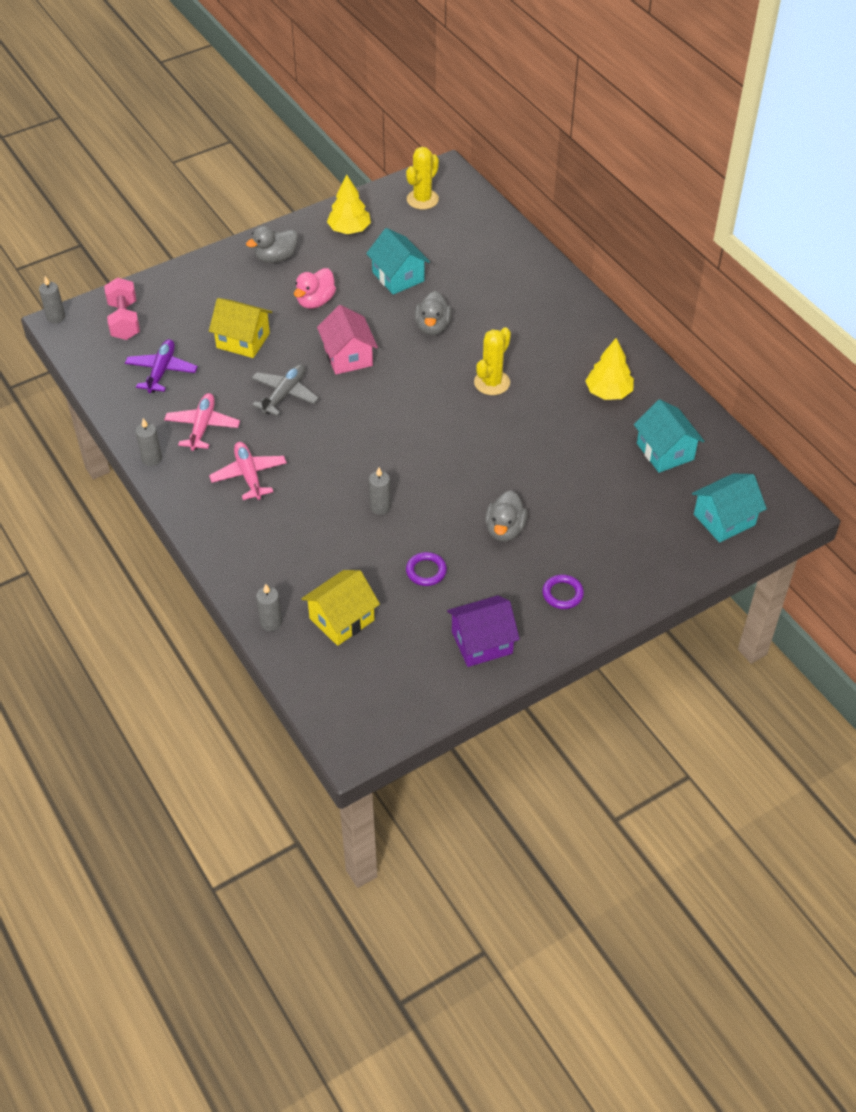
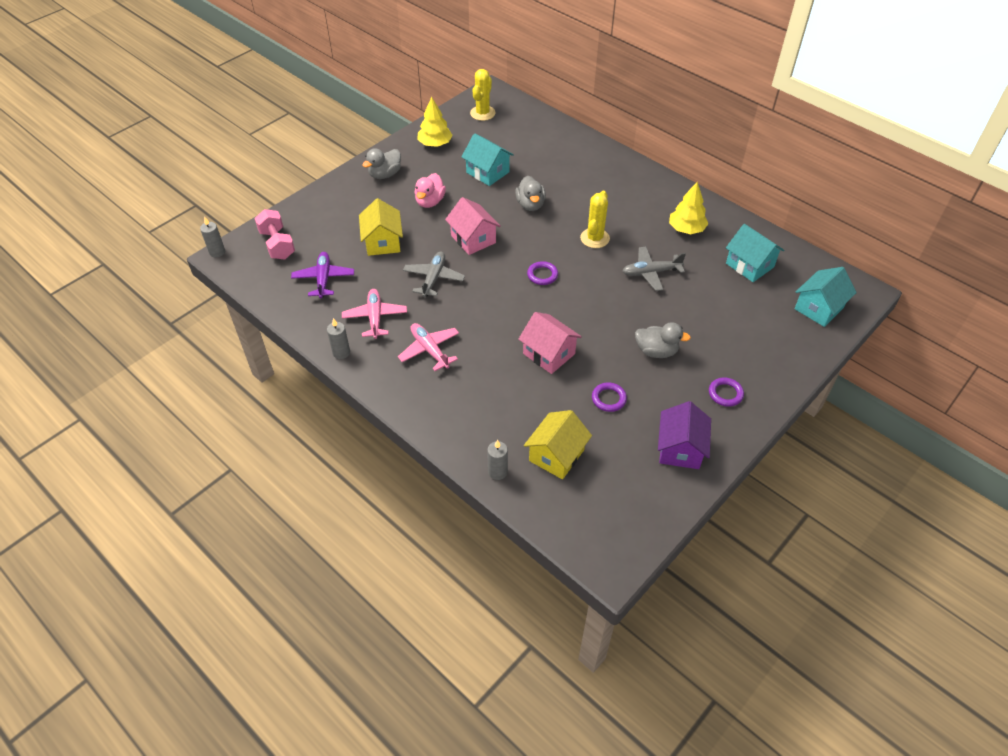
camera: 15 degrees left, 0 degrees up
(243, 340) = (383, 242): yellow house -> yellow house turned 75 degrees clockwise
(380, 507) = (549, 354): grey candle -> pink house
(411, 415) = (542, 275): none -> purple ring
(482, 642) = (680, 449): purple house -> purple house turned 45 degrees counterclockwise
(505, 529) = (656, 351): grey duck -> grey duck turned 75 degrees counterclockwise
(540, 437) = (651, 273): none -> grey plane

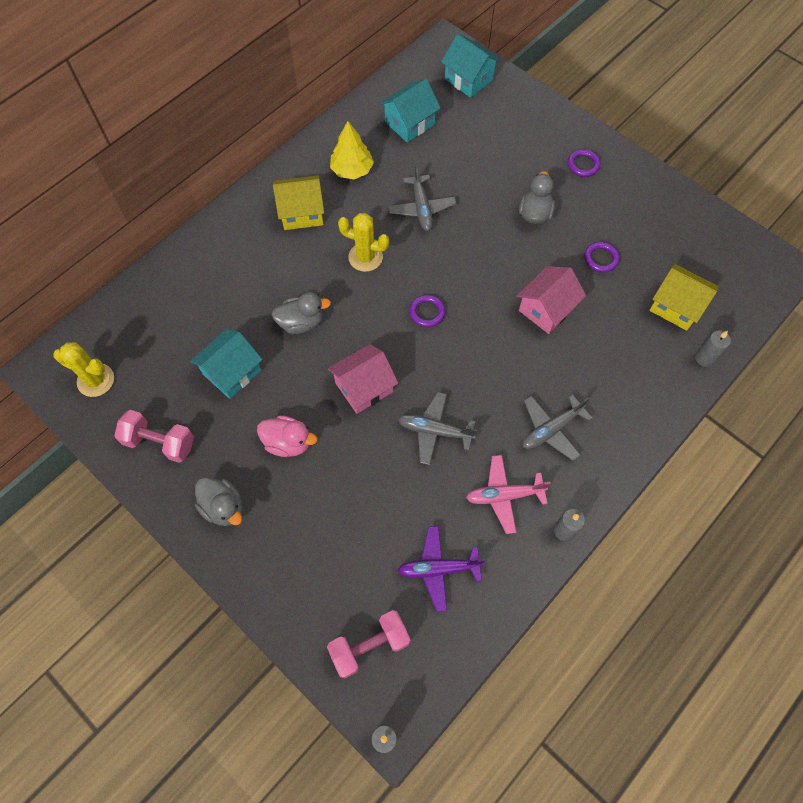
camera: 90 degrees left, 15 degrees up
(383, 242) = (367, 498): yellow house -> yellow house (302, 213)
(429, 350) = (551, 429): pink plane -> grey plane
(435, 144) = (160, 442): yellow tree -> pink dumbbell
(680, 449) = (652, 206): purple house -> none

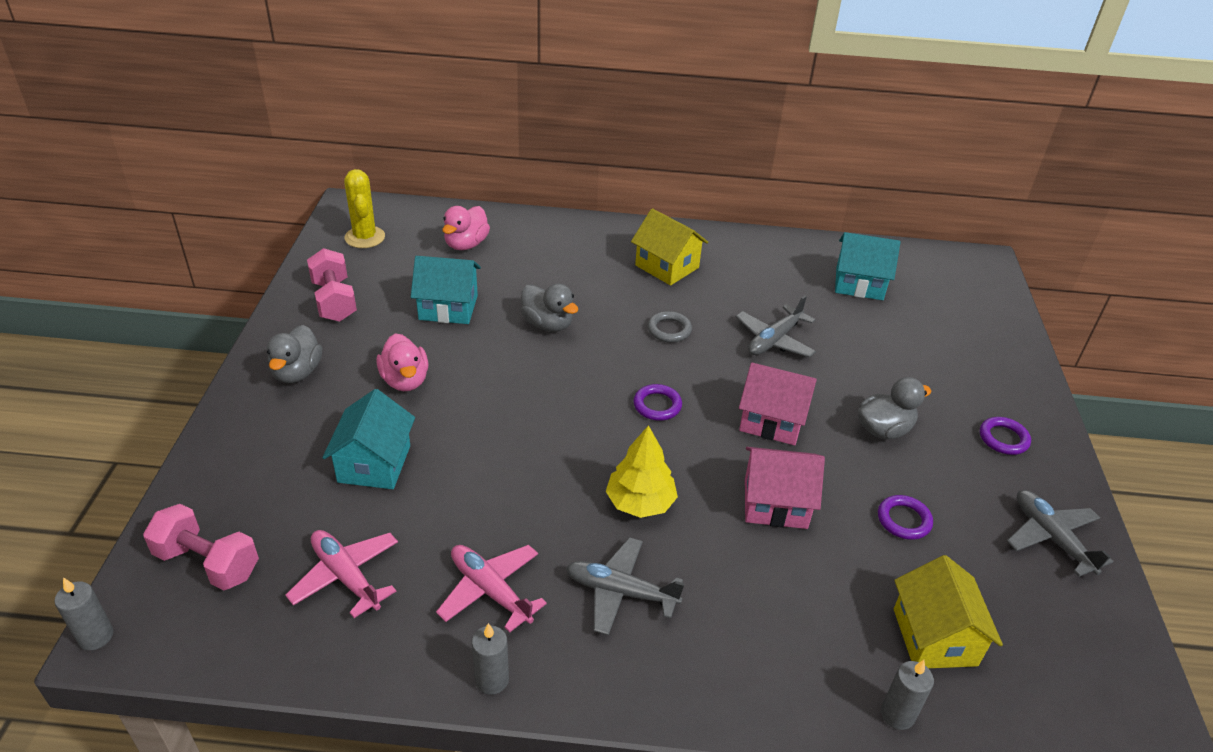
camera: 50 degrees right, 25 degrees down
(167, 317) = (466, 244): none -> pink duck
(352, 170) = (754, 273): yellow tree -> yellow tree (640, 502)
(364, 387) = (519, 402): pink house -> pink house (772, 420)
(365, 257) = (669, 330): yellow cactus -> grey ring
(434, 431) = (519, 484): grey plane -> grey plane (1051, 538)
(438, 569) = (346, 576): purple plane -> pink plane
(468, 79) = (970, 297): turquoise house -> turquoise house (374, 464)

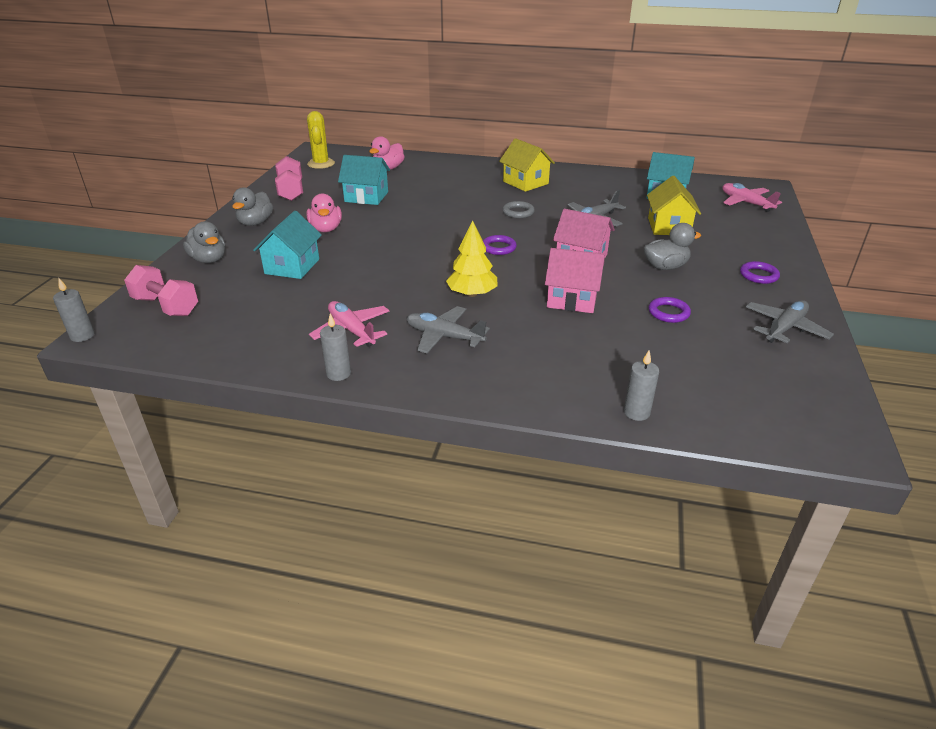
camera: 10 degrees right, 5 degrees down
(346, 576) = (255, 318): pink plane -> pink plane (746, 203)
(548, 324) = (432, 207): grey duck -> grey duck (209, 259)
(934, 637) = (677, 374): yellow house -> yellow house (668, 227)
(1051, 538) = (785, 328): grey plane -> grey plane turned 60 degrees clockwise

